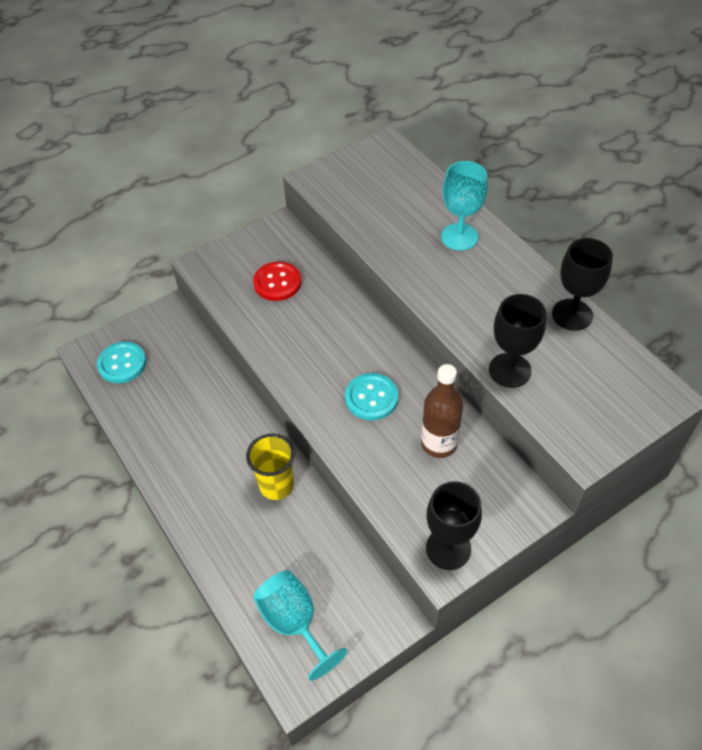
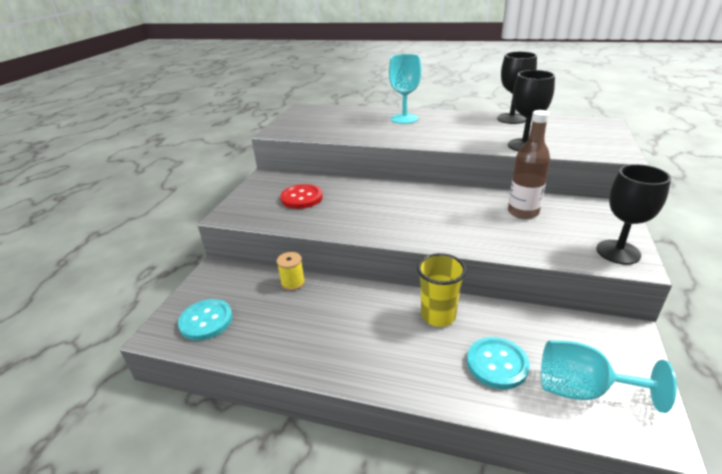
camera: 40 degrees left, 20 degrees down
(210, 369) = (293, 283): none -> yellow spool
(371, 398) = (450, 215): turquoise button -> turquoise button (497, 364)

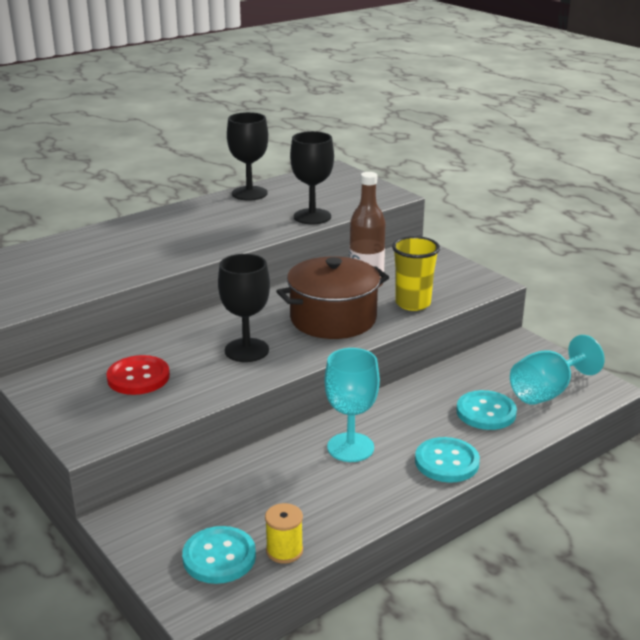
camera: 55 degrees left, 5 degrees down
(293, 283) = (236, 471): yellow spool -> yellow spool (284, 551)
(403, 375) = (446, 462): none -> turquoise button
(404, 119) = (138, 233): turquoise goblet -> turquoise goblet (350, 447)
(438, 316) = (400, 410): yellow cup -> yellow cup (413, 303)
(456, 223) = (333, 319): none -> brown pot
(618, 252) = (471, 281): black goblet -> black goblet (246, 350)

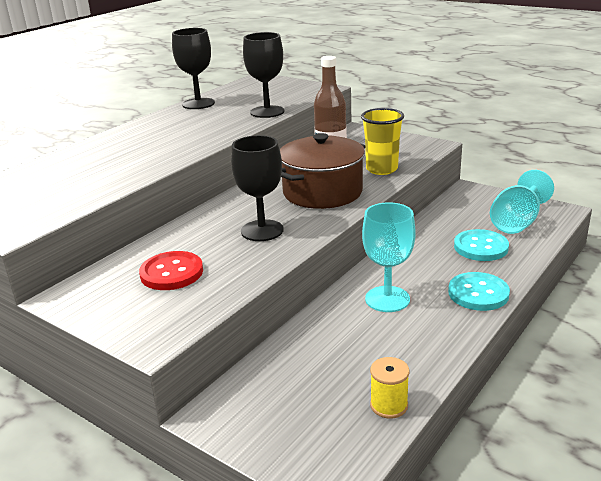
camera: 15 degrees left, 0 degrees up
(219, 557) = (329, 427): turquoise button -> none

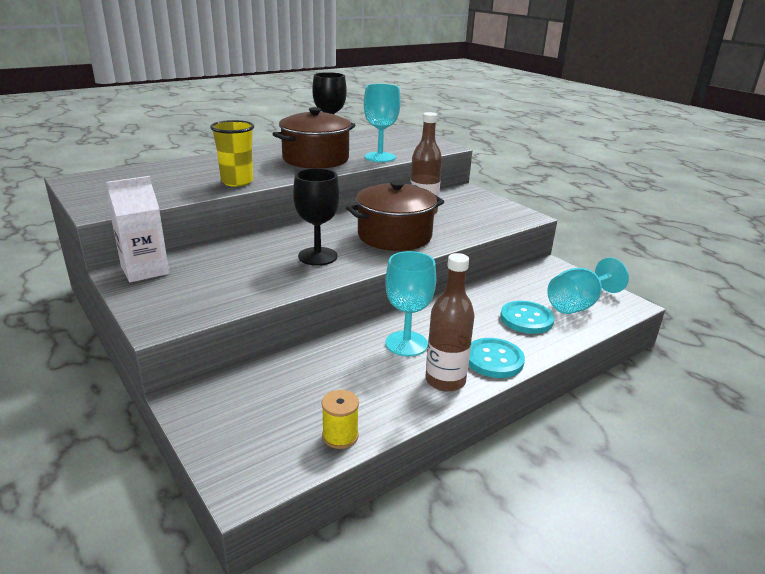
camera: 15 degrees right, 0 degrees up
(86, 288) = (145, 270): none -> white carton
(171, 273) = (218, 273): red button -> none
(202, 126) = (316, 159): none -> brown pot
(267, 112) = (380, 157): black goblet -> turquoise goblet
(381, 169) = (462, 227): yellow cup -> yellow cup (237, 182)
(448, 325) = (445, 380): none -> brown bottle

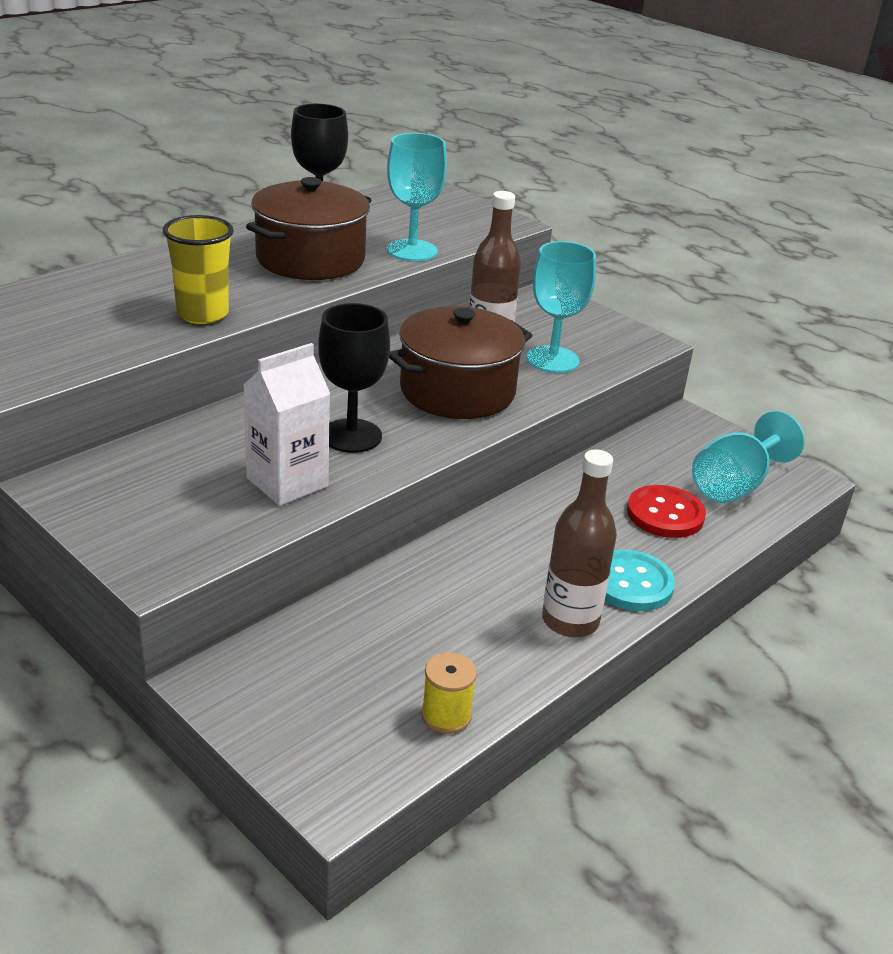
camera: 10 degrees left, 5 degrees up
(145, 270) = (92, 477): white carton -> white carton (287, 482)
(406, 343) = (502, 566): turquoise goblet -> turquoise goblet (552, 360)
(526, 319) = (665, 514): turquoise button -> red button

